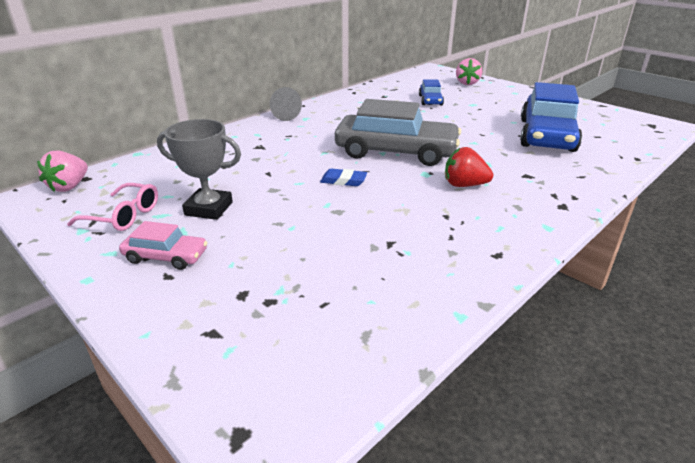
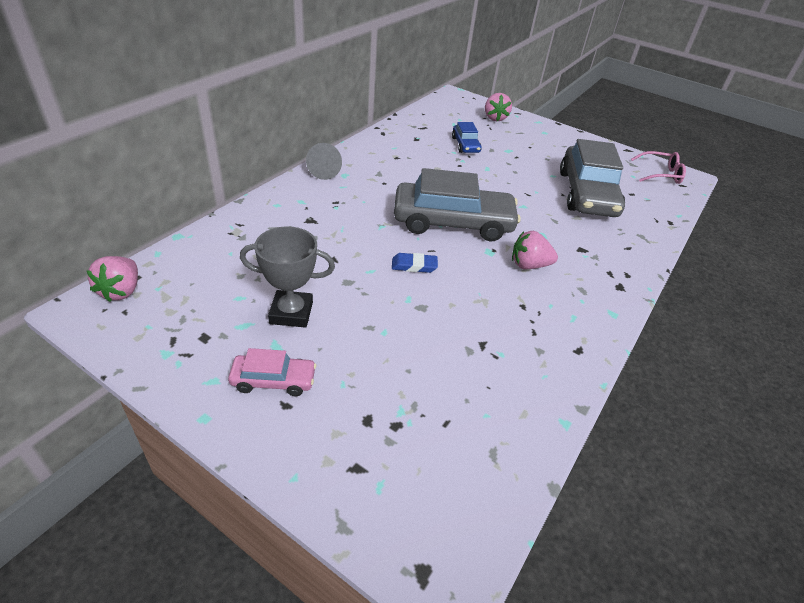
camera: 15 degrees left, 10 degrees up
(124, 216) = (204, 329): pink glasses -> pink glasses (660, 174)
(464, 185) = (529, 265): red strawberry -> pink strawberry
(546, 135) = (587, 194): blue car -> grey car

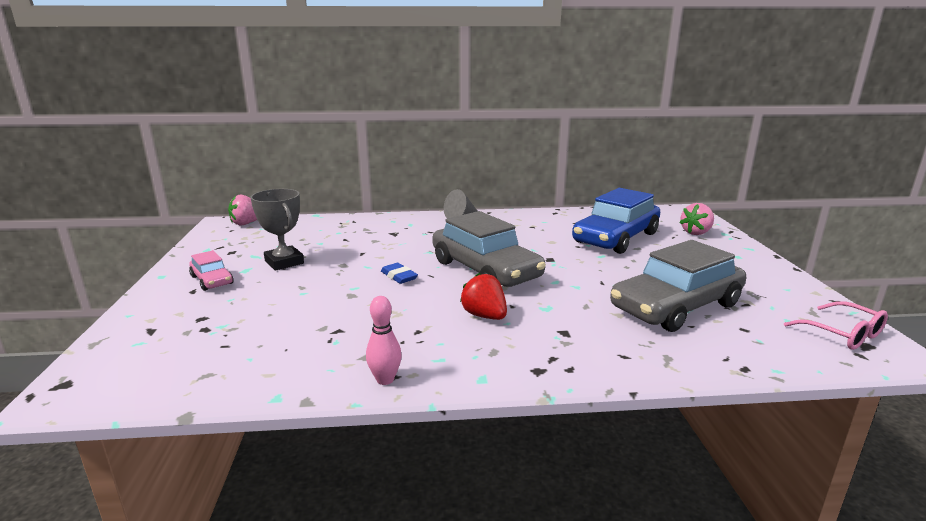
camera: 55 degrees right, 20 degrees down
(465, 145) = (615, 238): blue car -> blue car, size x2.09
(529, 265) = (484, 316): pink strawberry -> red strawberry
(582, 355) = (385, 379): none -> pink bowling pin

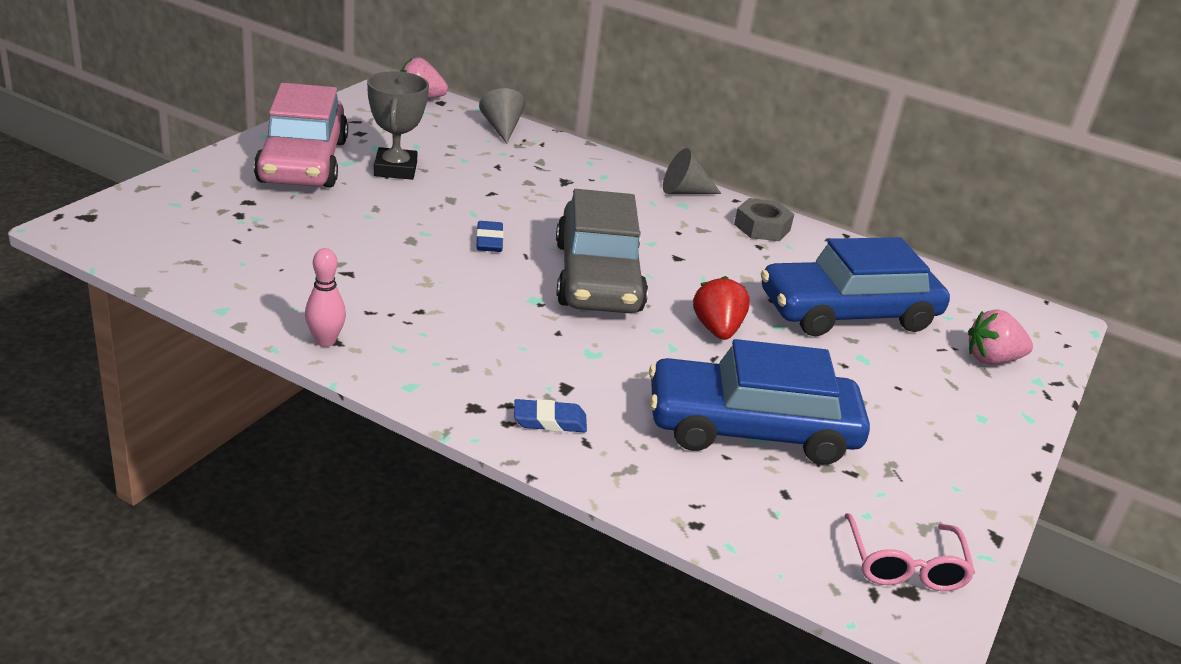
camera: 30 degrees right, 10 degrees up
(212, 280) = (303, 161): pink car -> pink car, size x2.09
(320, 221) = (502, 128): none -> grey cone
(484, 316) = (510, 328): red strawberry -> red strawberry (717, 330)
(520, 218) = (762, 227): none -> grey nut
(588, 355) = (549, 421): none -> blue eraser
(676, 306) = (751, 428): grey car -> blue car

